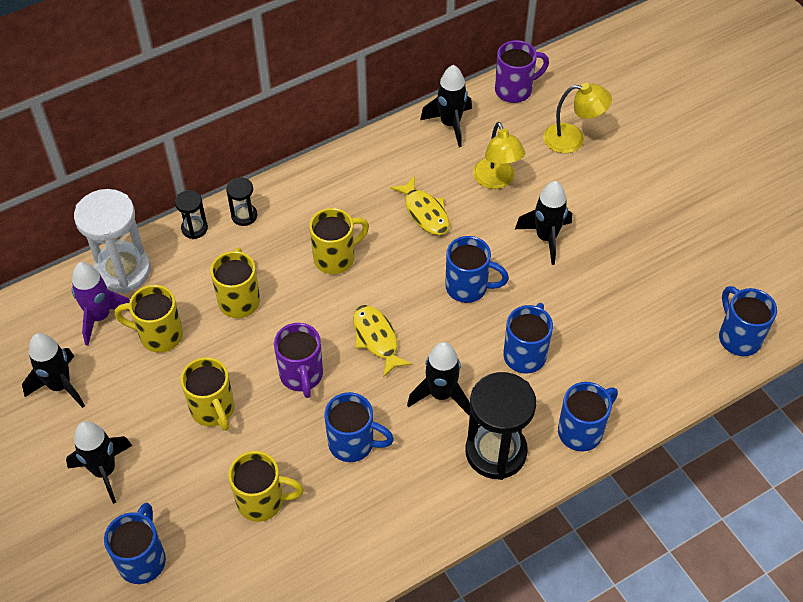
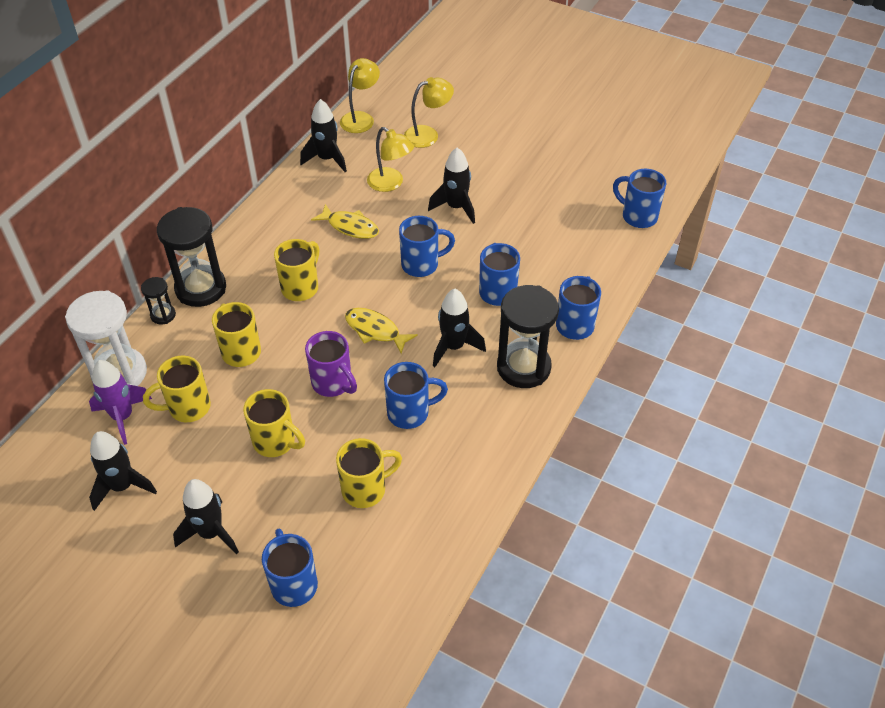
camera: 30 degrees left, 5 degrees down
(244, 216) = (201, 288): black hourglass -> black hourglass, size x2.08
(515, 90) = (361, 118): purple mug -> yellow lamp

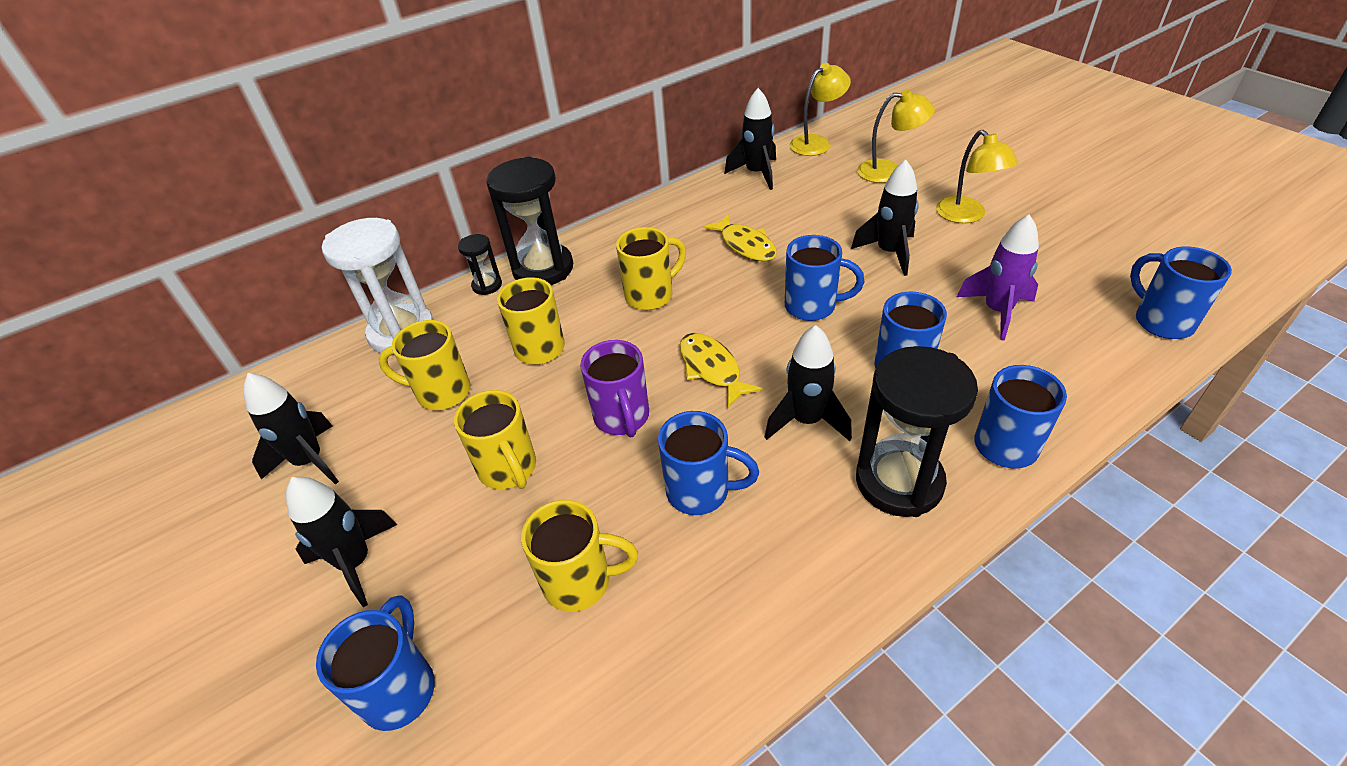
camera: 30 degrees right, 5 degrees down
(123, 417) = (370, 380): purple rocket -> purple rocket (997, 311)
(390, 184) = (818, 211): yellow lamp -> yellow lamp (966, 216)

